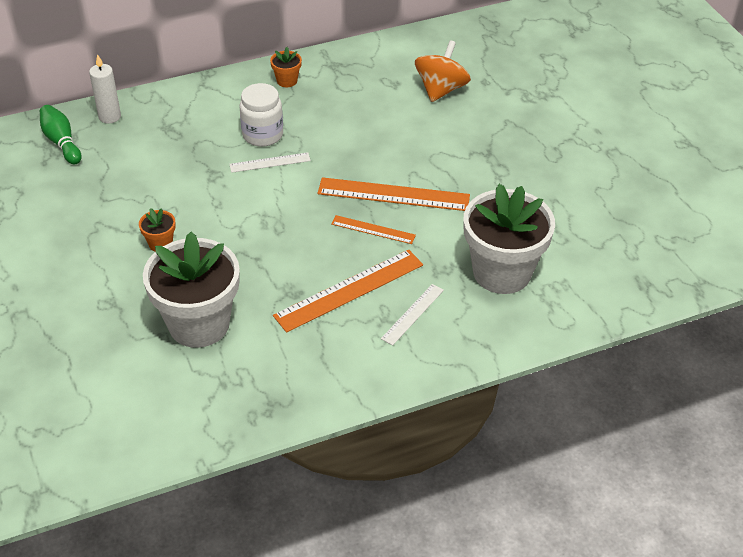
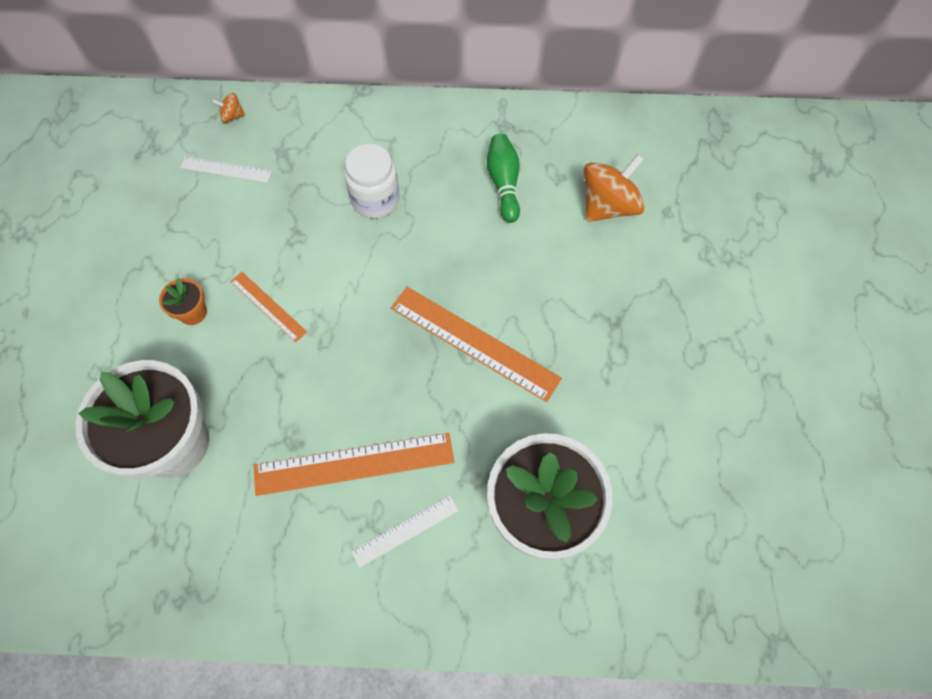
camera: 25 degrees right, 20 degrees up
(61, 142) = (168, 133): green bowling pin -> green bowling pin (504, 183)
(110, 117) = (232, 116): white candle -> orange spinning top
(270, 162) = (363, 242): white ruler -> white ruler (226, 169)
(287, 81) = (441, 131): orange flower pot -> none
(373, 229) = (425, 385): orange ruler -> orange ruler (268, 306)

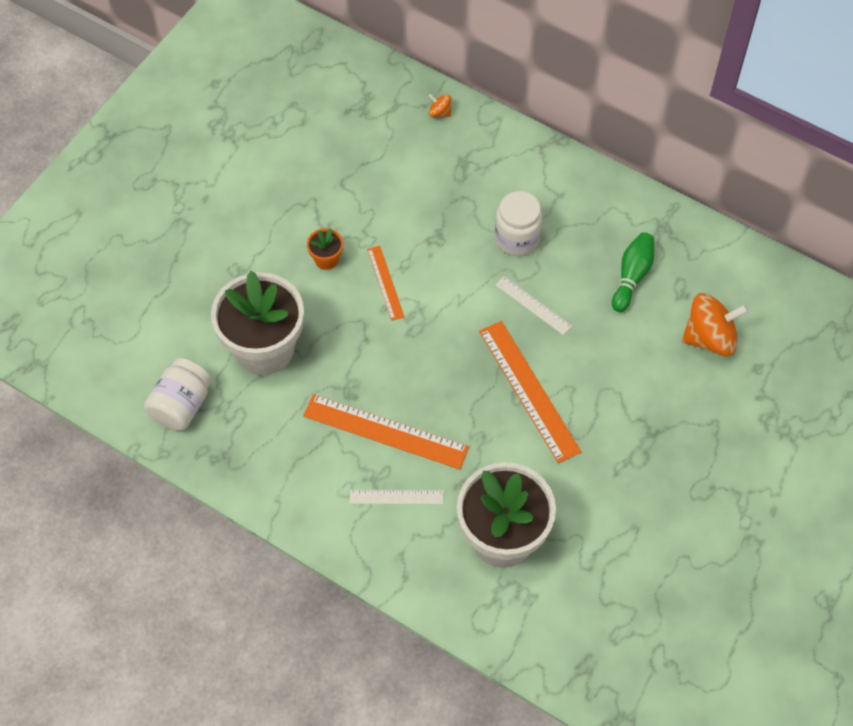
camera: 30 degrees right, 5 degrees down
(109, 559) = (181, 405): none -> white jar
(226, 169) = (410, 156): white ruler -> white ruler (533, 305)

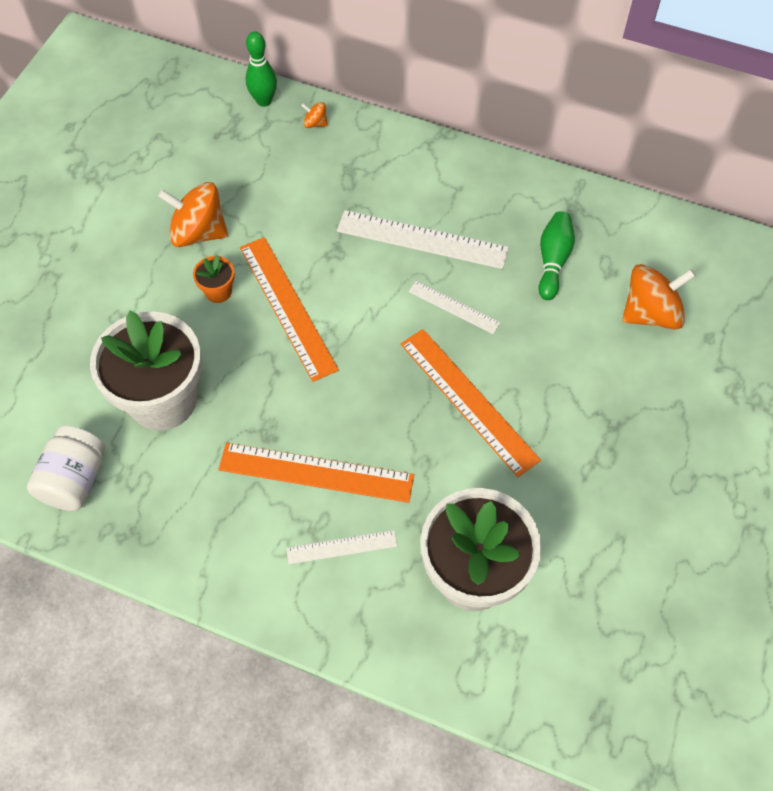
camera: 10 degrees left, 0 degrees up
(317, 202) = (198, 232): none -> orange spinning top
(385, 283) = (287, 307): orange ruler -> orange ruler, size x1.83
(396, 83) = (264, 101): none -> green bowling pin
(517, 238) = (422, 240): white jar -> white ruler

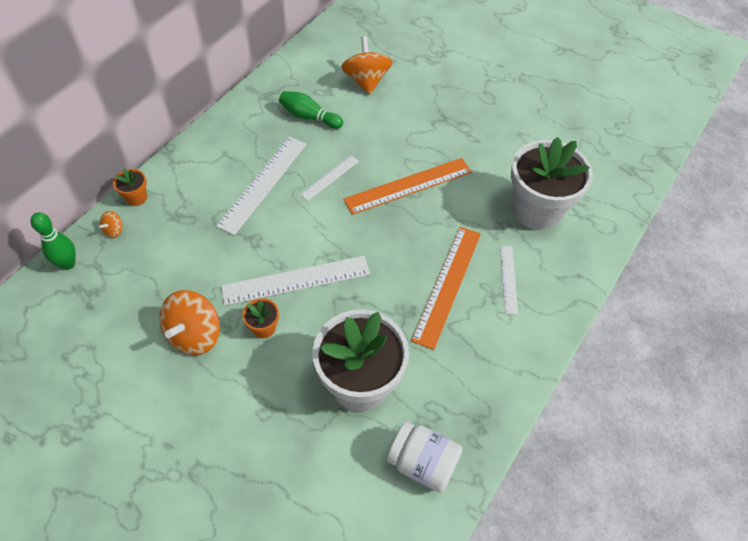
camera: 80 degrees left, 5 degrees down
(287, 307) = (296, 280): orange ruler -> white ruler
(366, 127) = (136, 197): none -> orange flower pot

